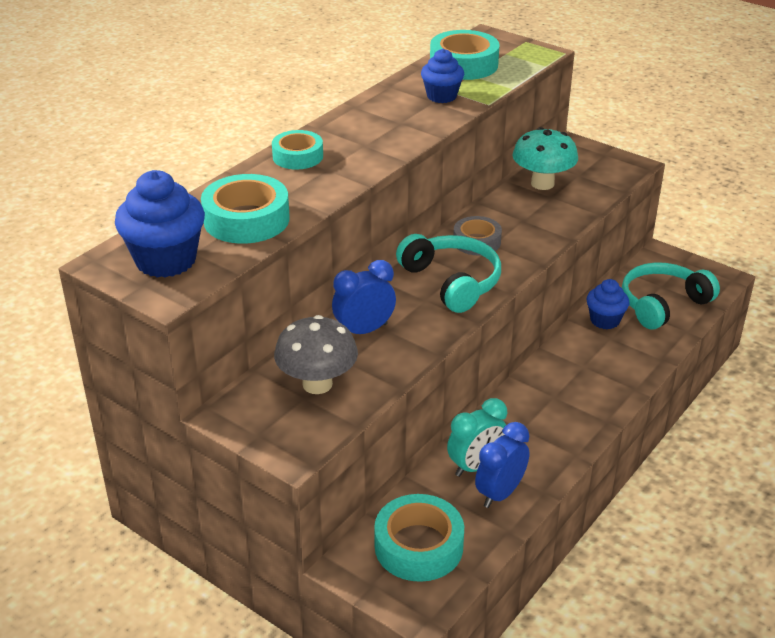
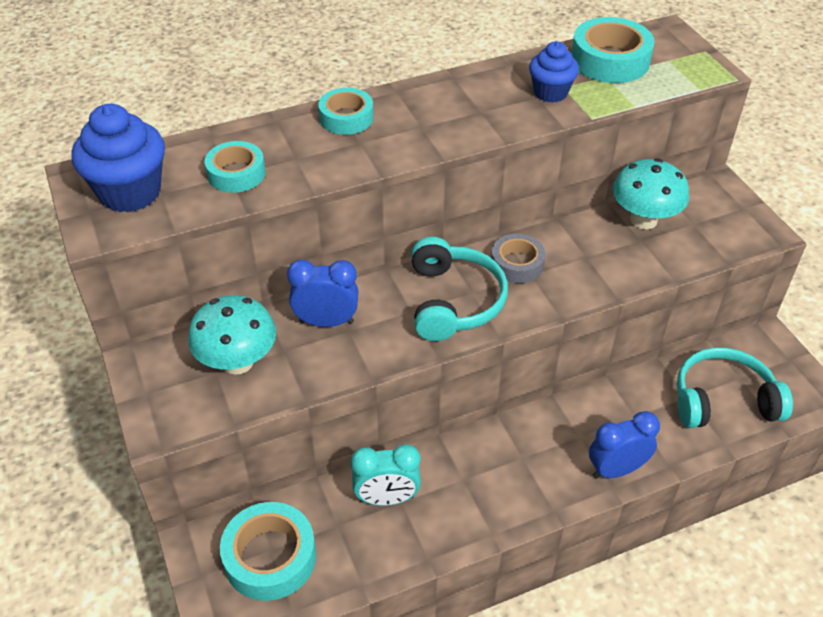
camera: 30 degrees right, 10 degrees up
(246, 219) = (236, 173): turquoise tape -> turquoise tape, size x0.64
(317, 384) = (238, 362): grey mushroom -> turquoise mushroom
(500, 493) = (385, 539): blue clock -> blue clock (616, 469)
(605, 320) = (644, 393): blue cupcake -> none

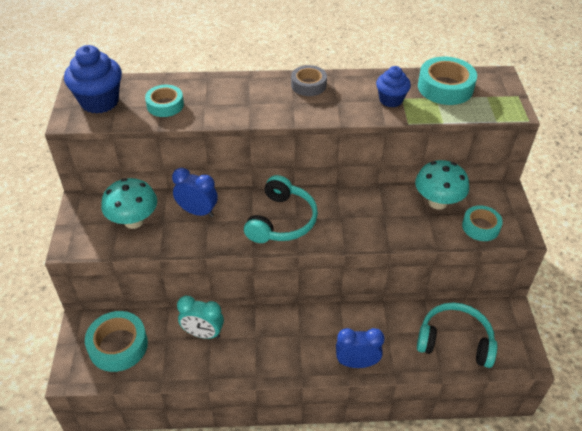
camera: 20 degrees right, 0 degrees up
(346, 118) = (250, 86): turquoise tape -> turquoise tape (480, 227)
(517, 264) = (335, 208): grey tape -> grey tape (308, 85)

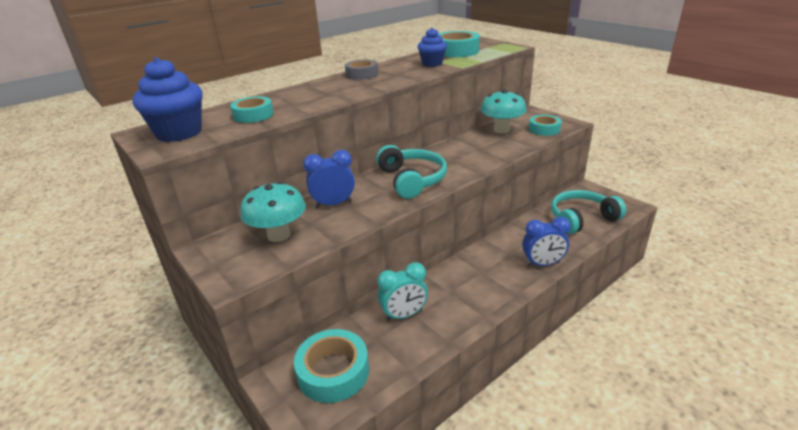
camera: 35 degrees left, 15 degrees down
(357, 363) = (542, 264): blue clock -> blue clock turned 150 degrees counterclockwise

